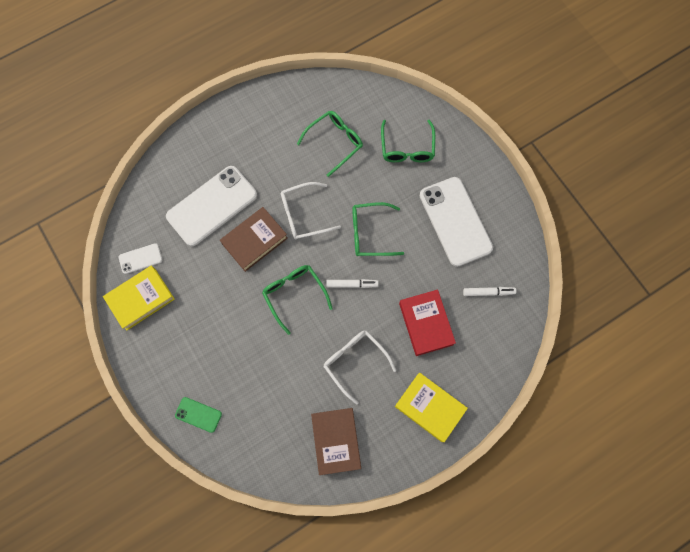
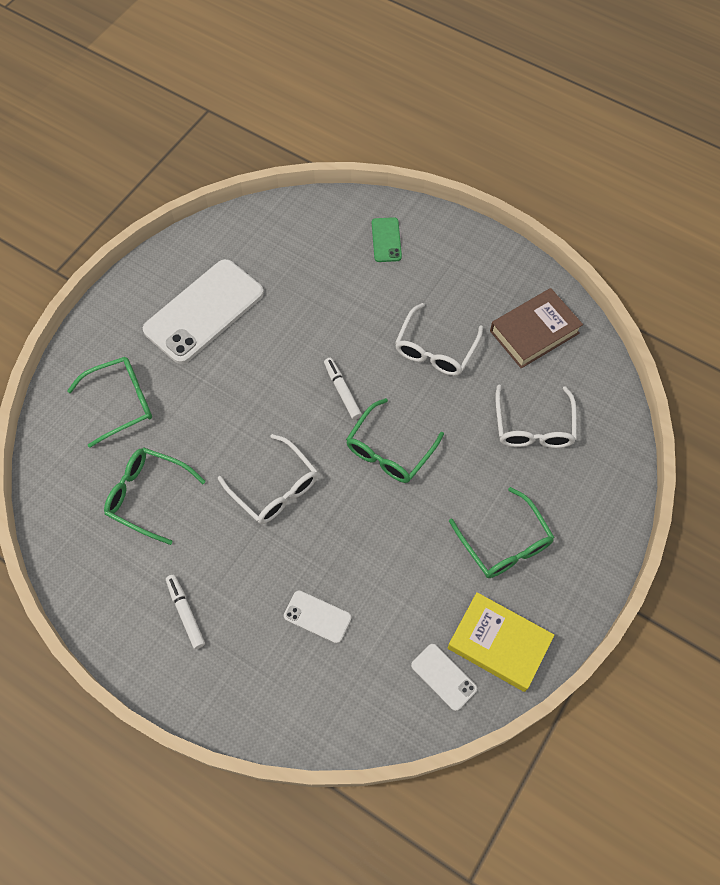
camera: 115 degrees left, 10 degrees down
(198, 414) = (597, 491): green phone -> green phone (386, 240)
(212, 206) = (317, 617): white phone -> white phone, size x0.46
(254, 241) = (341, 533): brown book -> none
(264, 398) = (533, 426): none -> white glasses
(370, 233) = (263, 397): green glasses -> green glasses (504, 543)
(426, 324) = (350, 295): red book -> none
(429, 407) = (443, 258): yellow book -> none
(488, 292) = (279, 248): white marker -> white marker (185, 613)

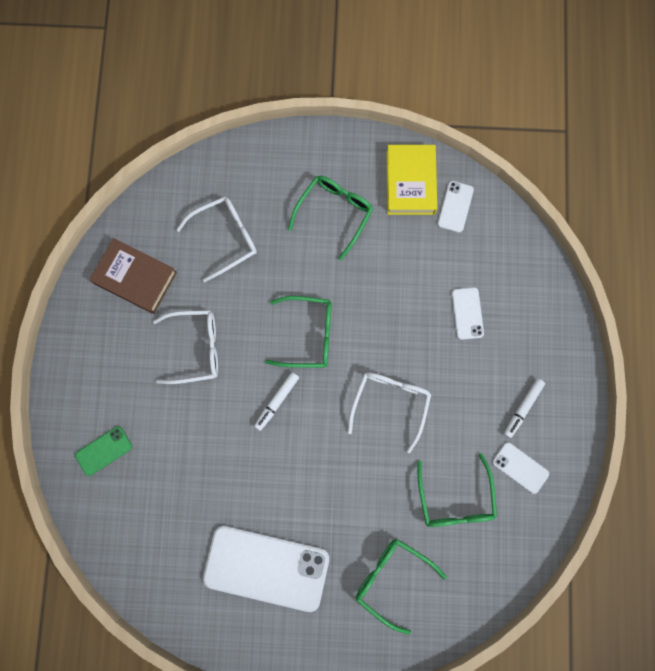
camera: 120 degrees left, 15 degrees up
(132, 574) = (520, 467): none -> white phone

